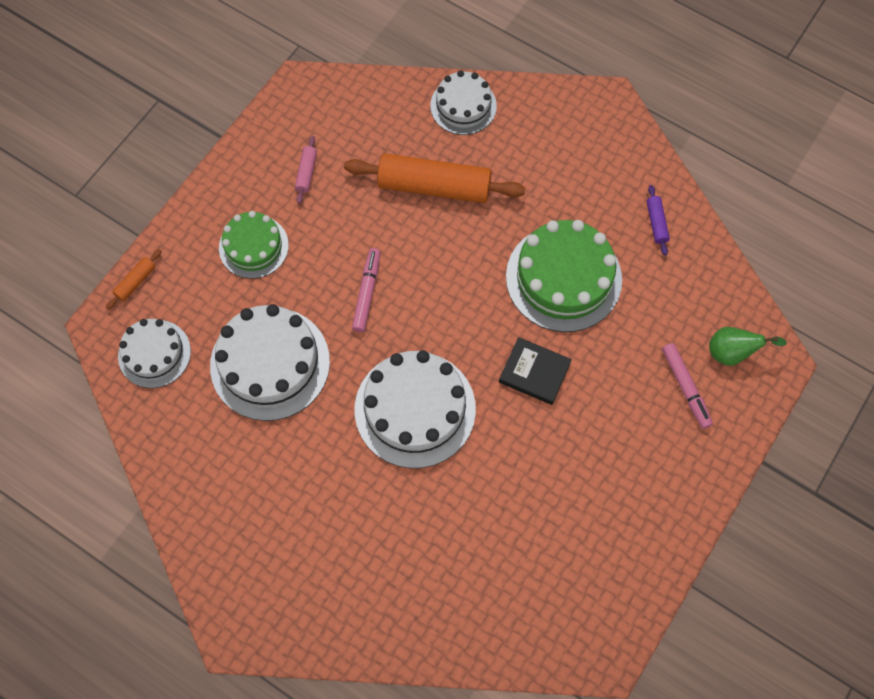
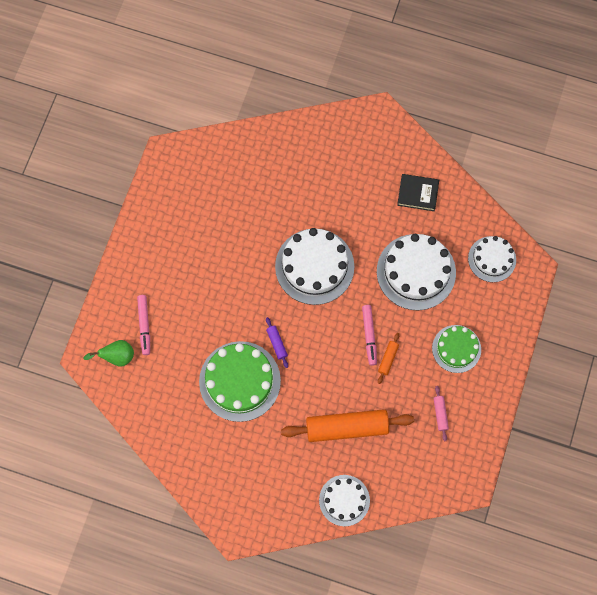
camera: 165 degrees right, 5 degrees up
(135, 282) = (524, 303): orange rolling pin -> orange rolling pin (388, 359)
(534, 372) = (244, 310): black book -> black book (417, 193)
(656, 223) = (183, 440): purple rolling pin -> purple rolling pin (277, 343)
(685, 387) = (144, 325): pink marker -> pink marker turned 150 degrees counterclockwise

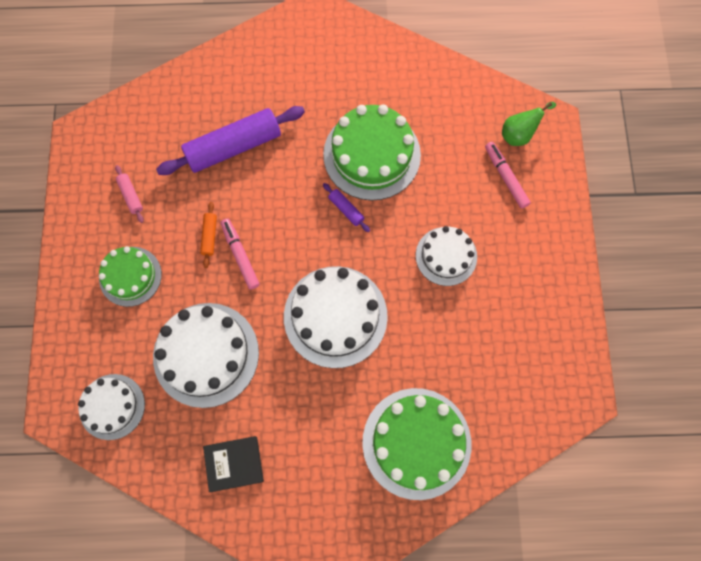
camera: 160 degrees right, 0 degrees up
(291, 165) = (416, 443): none -> green cake
(344, 500) = (212, 75): white cake -> white cake (446, 256)
(347, 427) = (234, 147): orange rolling pin -> purple rolling pin

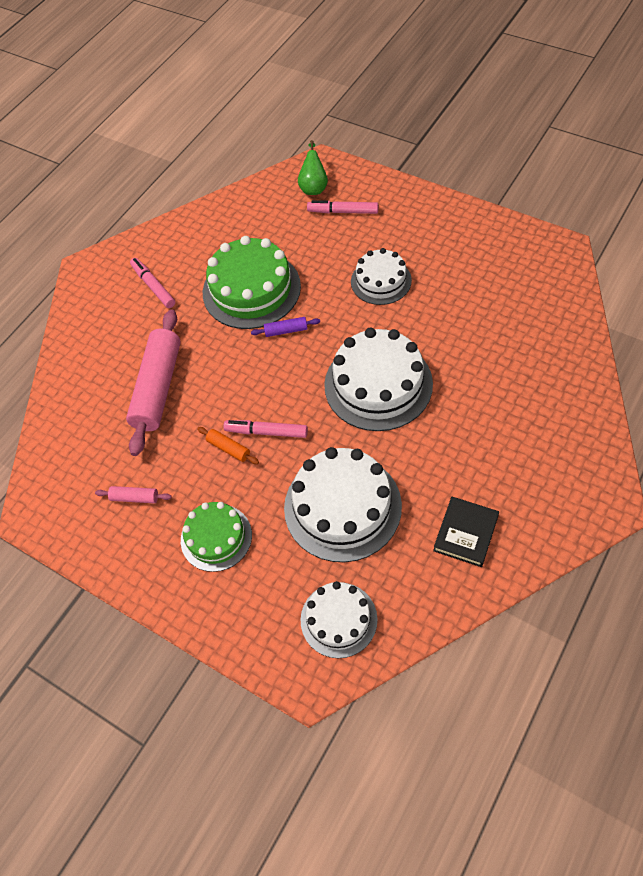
camera: 50 degrees left, 15 degrees down
(234, 147) = (158, 388): purple rolling pin -> pink rolling pin
(328, 76) = (153, 286): none -> pink marker
(416, 443) = (532, 378): green cake -> none

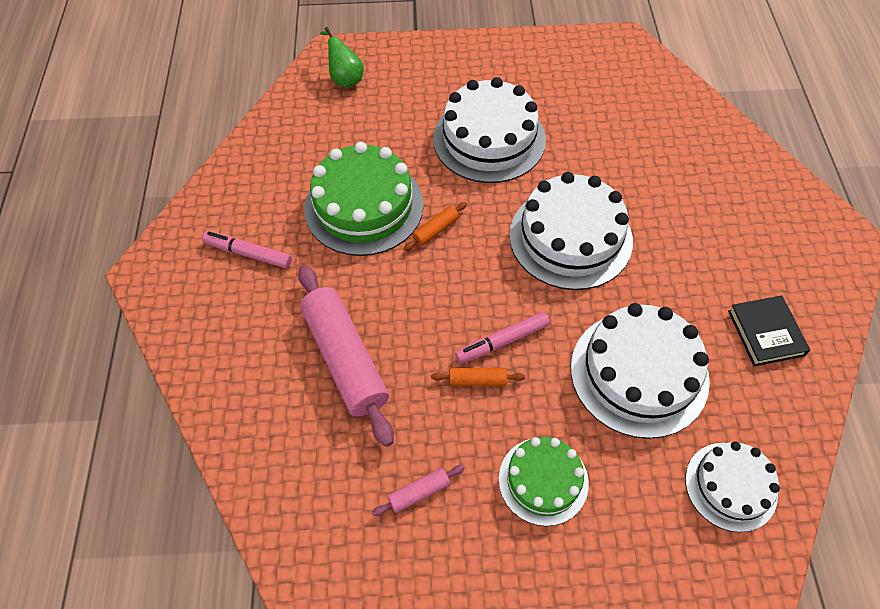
camera: 40 degrees left, 0 degrees up
(286, 330) = (436, 230): purple rolling pin -> orange rolling pin
(343, 212) = (396, 89): pink marker -> none
(381, 281) = (489, 139): white cake -> white cake, size x1.65

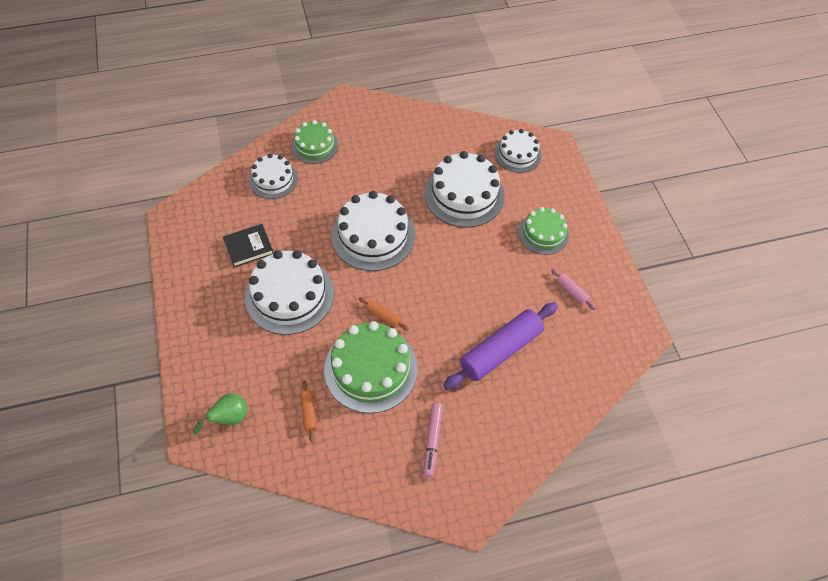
camera: 105 degrees left, 0 degrees up
(345, 359) = (500, 350): pink rolling pin -> purple rolling pin
(477, 380) = (493, 273): orange rolling pin -> orange rolling pin (309, 413)
(503, 341) = (462, 263): pink marker -> none
(681, 138) = (273, 179): none -> white cake
(746, 189) = (314, 145): none -> green cake
(765, 333) = (421, 138): black book -> black book (249, 247)

